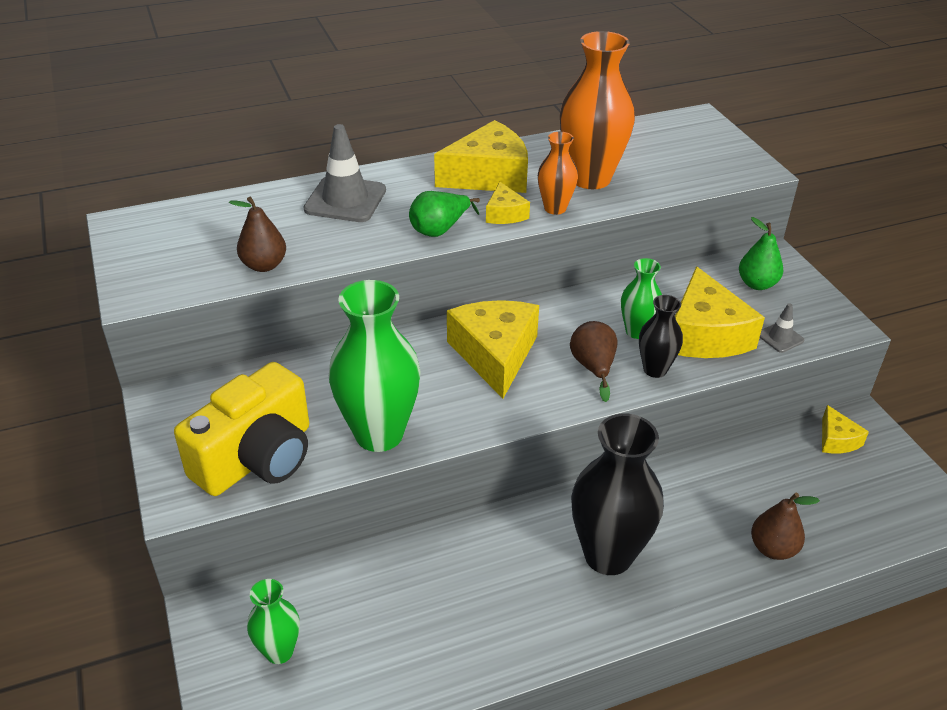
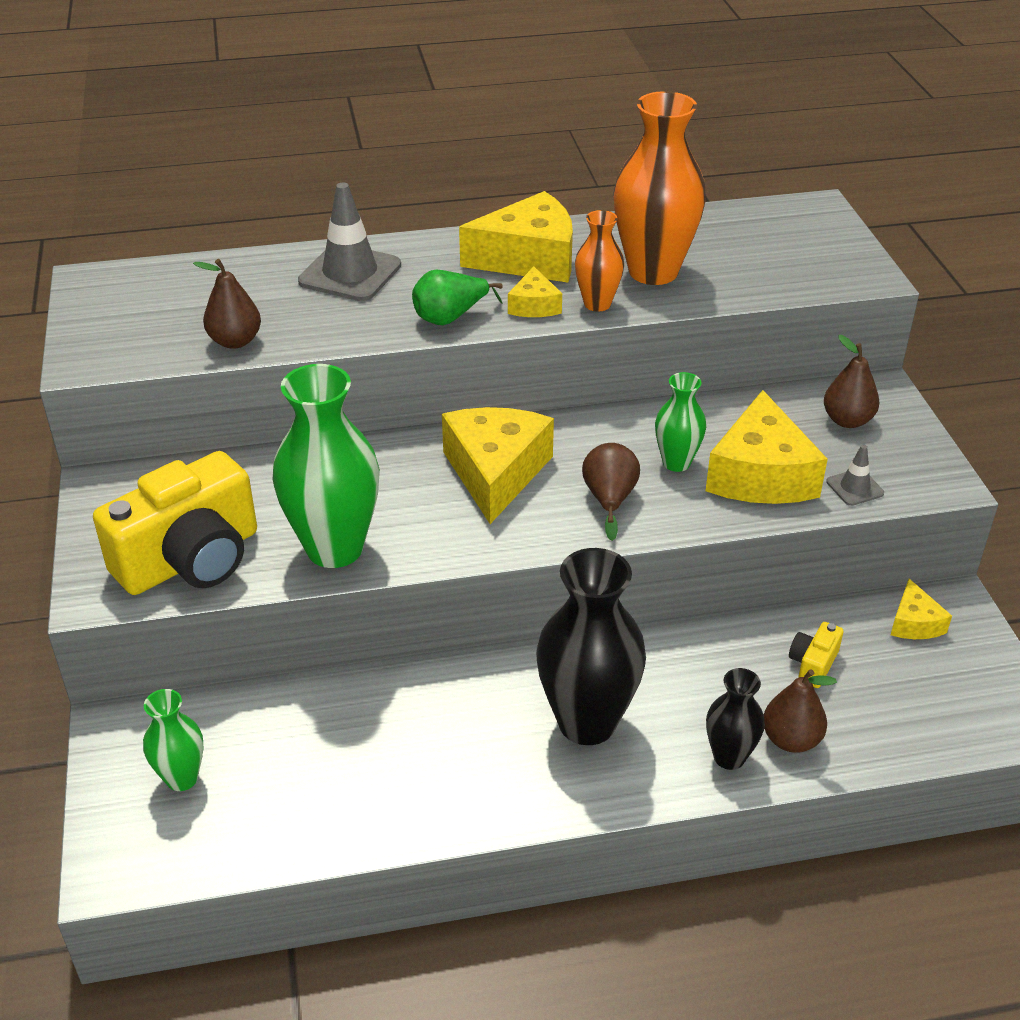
camera: 10 degrees right, 0 degrees up
(655, 369) = (684, 509): black vase -> black vase (729, 757)
(757, 284) = (847, 420): green pear -> brown pear
(771, 483) = (813, 664): none -> yellow camera

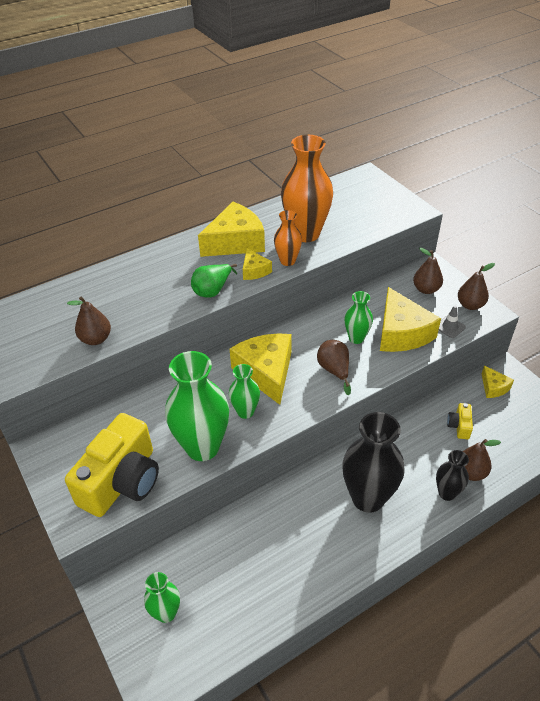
camera: 20 degrees left, 5 degrees up
(350, 273) = (140, 277): grey traffic cone -> none
(429, 519) = (245, 412): none -> green vase
(914, 464) = (470, 305): none -> brown pear

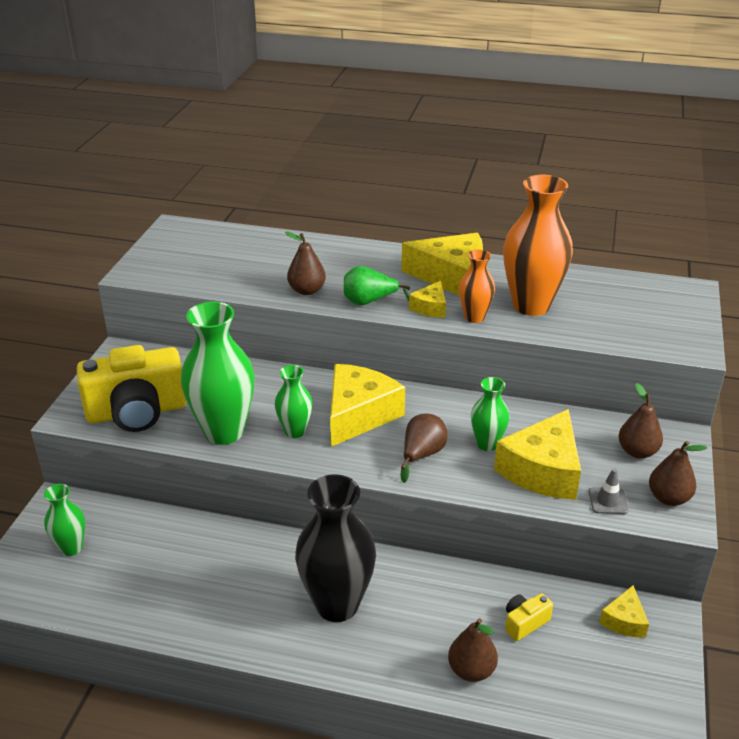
camera: 45 degrees right, 10 degrees down
(96, 339) = (227, 283): brown pear -> brown pear (307, 290)
(447, 493) = (418, 665): black vase -> none

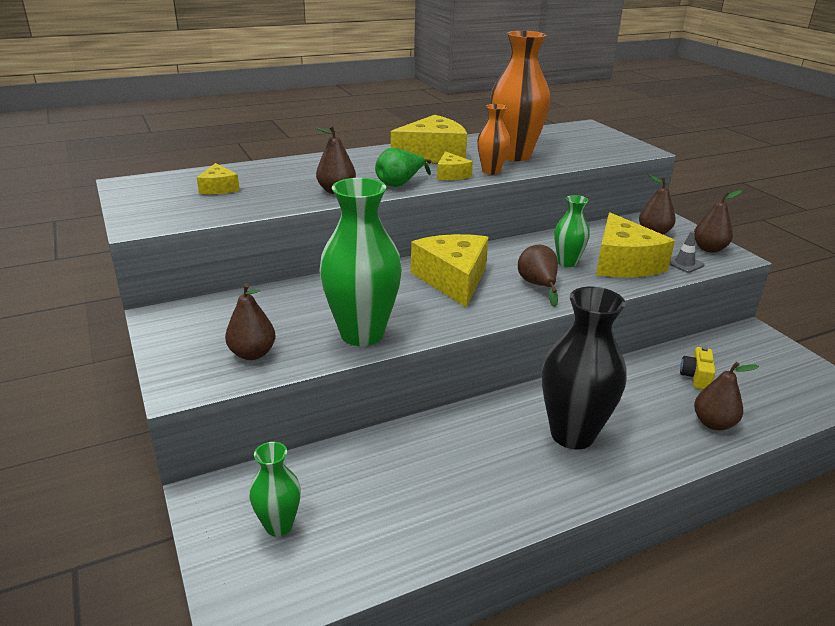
camera: 40 degrees left, 5 degrees down
(137, 412) = (252, 354): yellow camera -> brown pear
(295, 431) = (422, 309): green vase -> none
(624, 620) = (739, 346): yellow cheese -> yellow cheese (218, 188)

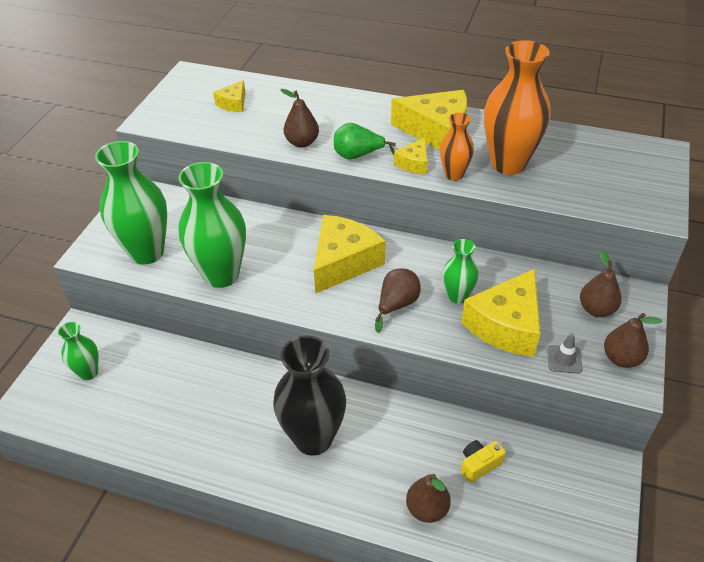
camera: 45 degrees right, 15 degrees up
(252, 354) = (147, 252): brown pear -> green vase

